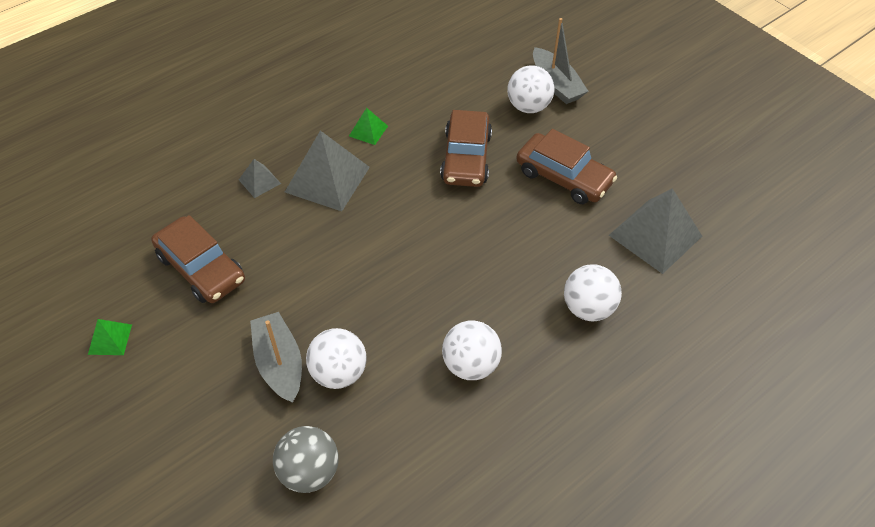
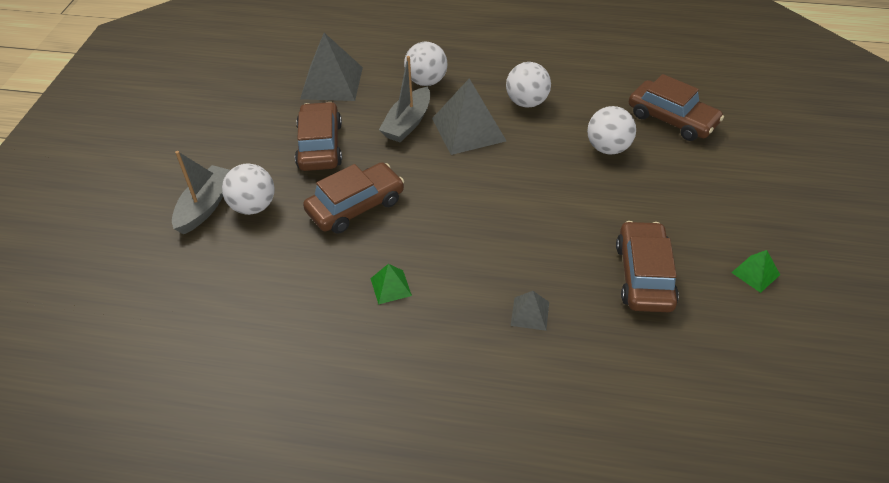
camera: 130 degrees left, 5 degrees down
(279, 363) = (641, 176): grey boat -> grey boat (407, 123)
(309, 471) = (672, 119): grey ball -> brown car
(327, 179) = (474, 271): grey pyramid -> grey pyramid (468, 129)

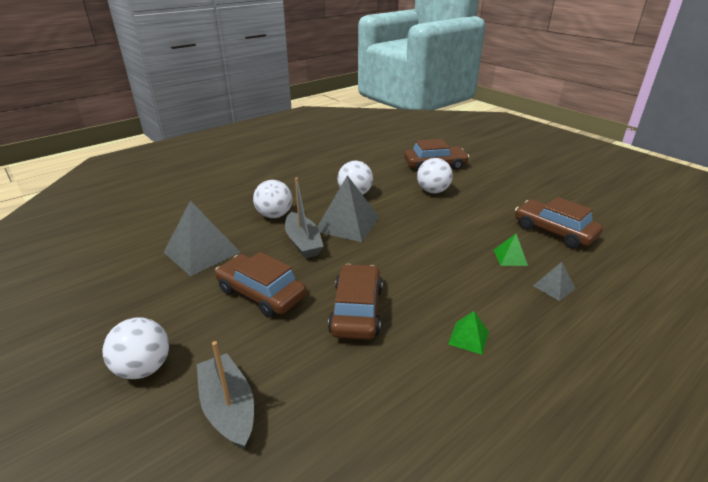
camera: 50 degrees left, 15 degrees down
(253, 206) = (276, 371): white ball -> white ball (144, 368)
(755, 273) = (581, 201): green pyramid -> green pyramid (510, 257)

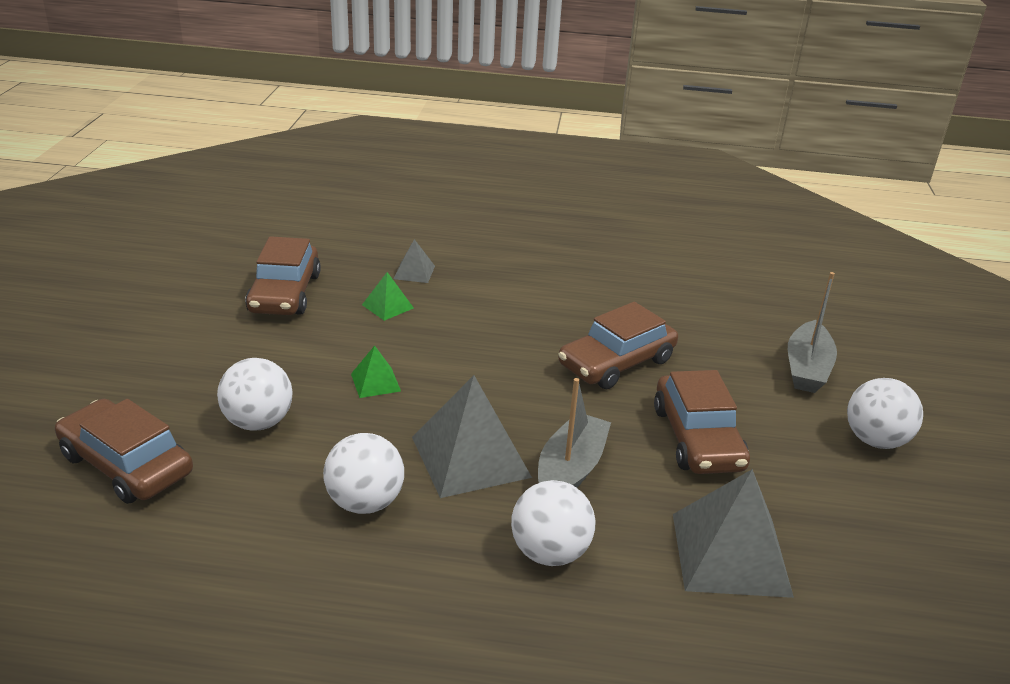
camera: 135 degrees left, 0 degrees up
(468, 338) = (556, 294): green pyramid -> green pyramid (375, 382)

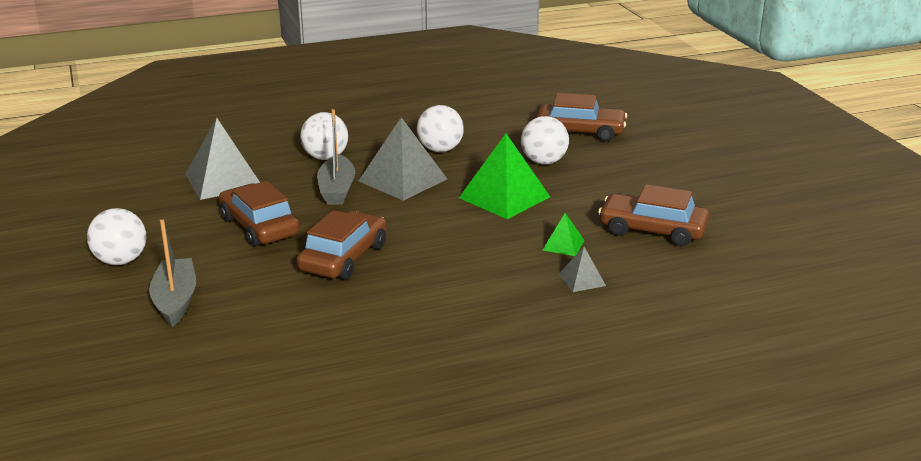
camera: 155 degrees right, 5 degrees down
(284, 293) = (652, 230): brown car -> brown car turned 45 degrees counterclockwise
(375, 382) = (504, 197): green pyramid -> green pyramid, size x2.06

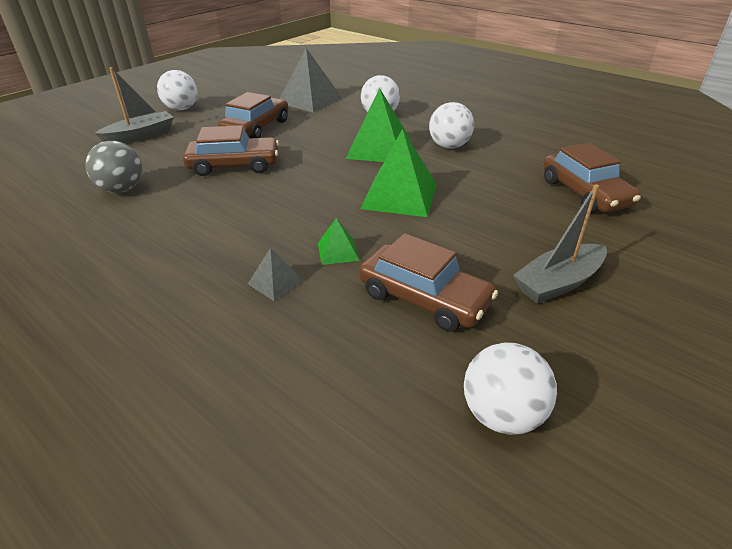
camera: 60 degrees right, 10 degrees up
(320, 330) = (122, 189): none -> grey ball
(337, 190) = (335, 133): grey boat -> grey boat (558, 283)
(403, 180) = (379, 148): grey pyramid -> green pyramid
(544, 162) = (493, 194): white ball -> white ball (501, 414)
(652, 230) = (424, 298): brown car -> brown car turned 135 degrees clockwise

